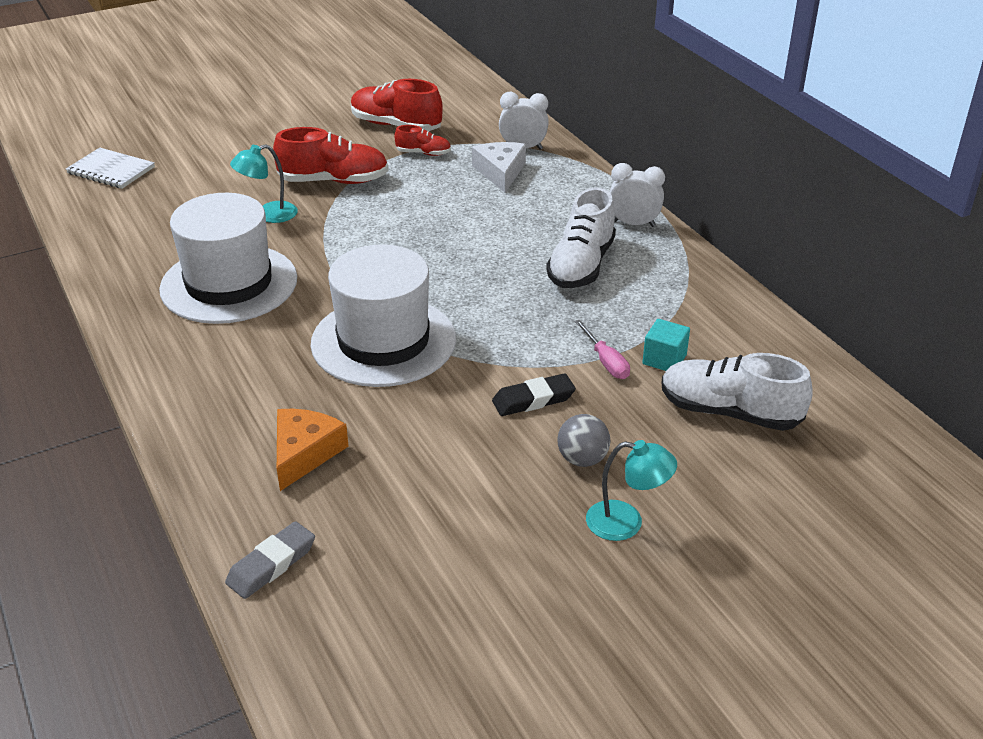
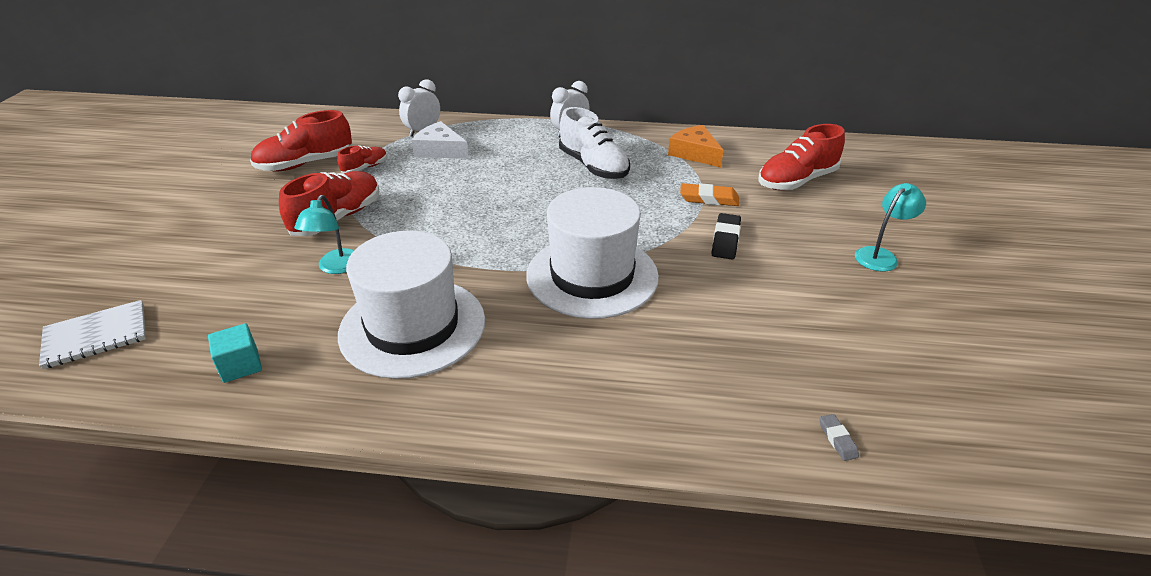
camera: 55 degrees left, 0 degrees up
(271, 564) = (837, 439): grey eraser -> grey eraser, size x0.56
(304, 453) = (702, 368): orange cheese -> orange cheese (695, 153)
(582, 459) = (805, 246): grey ball -> none
(606, 361) = (709, 199): pink screwdriver -> orange eraser
(664, 359) = (726, 179): turquoise cube -> turquoise cube (240, 365)
(729, 412) = (797, 181): white shoe -> red shoe

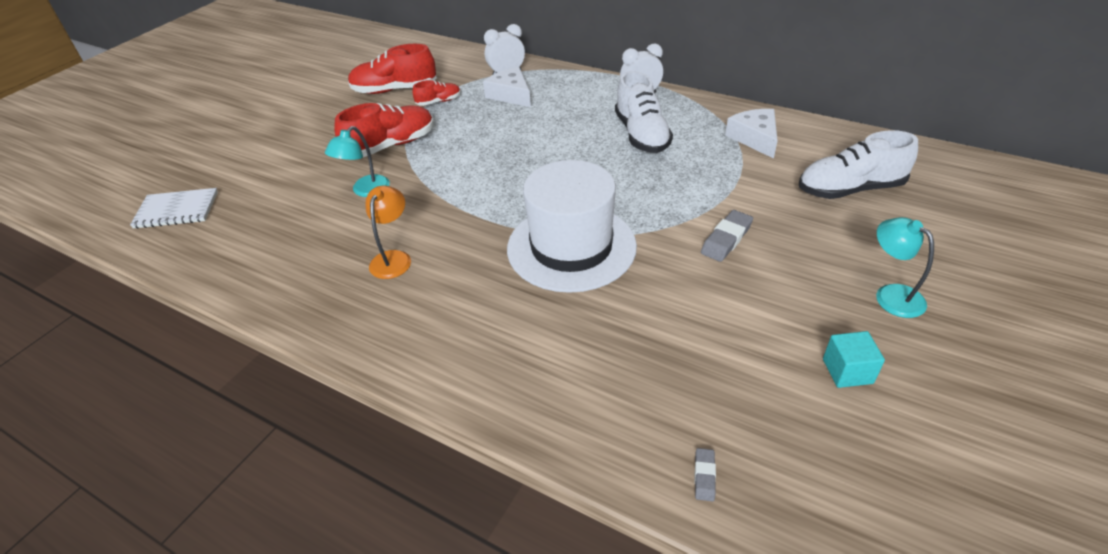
camera: 25 degrees right, 5 degrees up
(240, 365) = (254, 259): turquoise cube -> turquoise cube (847, 371)
(412, 326) = (393, 258): white hat -> orange lamp
(695, 153) = (755, 138): orange cheese -> white cheese
(709, 199) = (737, 191): orange eraser -> none
(725, 240) = (726, 239): black eraser -> grey eraser
(797, 181) = (850, 189): red shoe -> white shoe
(880, 255) = (891, 295): turquoise lamp -> turquoise lamp turned 105 degrees counterclockwise

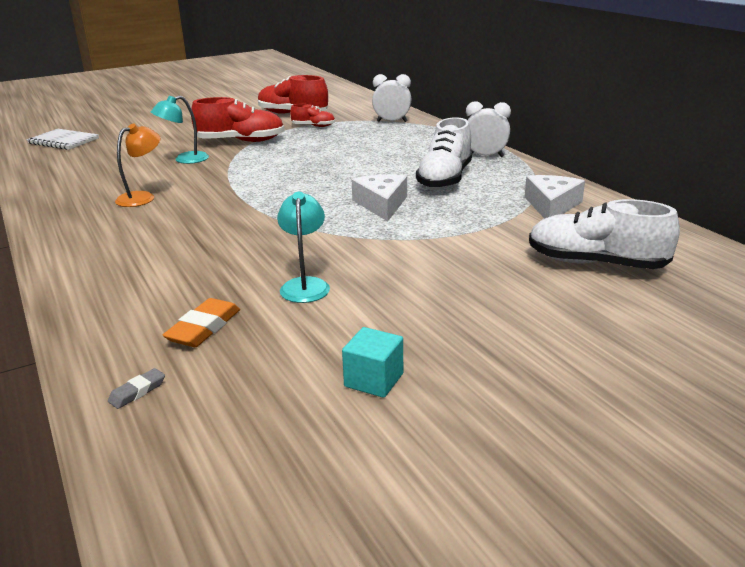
camera: 30 degrees right, 15 degrees down
(510, 95) = (374, 133): white cheese -> white cheese (382, 204)
(571, 247) = (272, 227): white hat -> none
(666, 385) = (204, 328): none -> orange eraser
(726, 239) = (409, 260): grey eraser -> none
(891, 295) = (512, 347): turquoise lamp -> turquoise lamp (305, 285)

